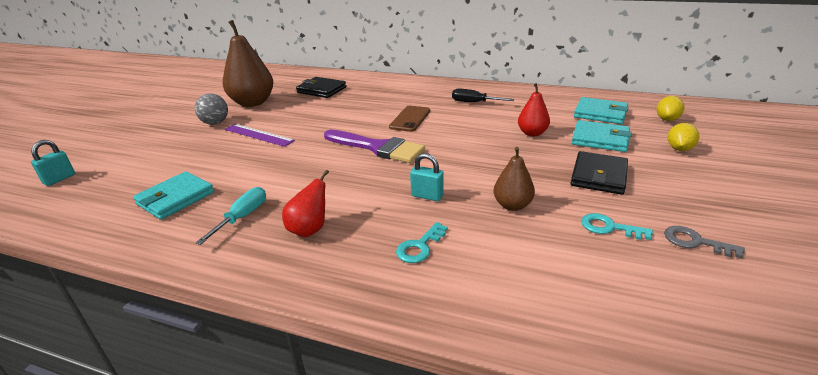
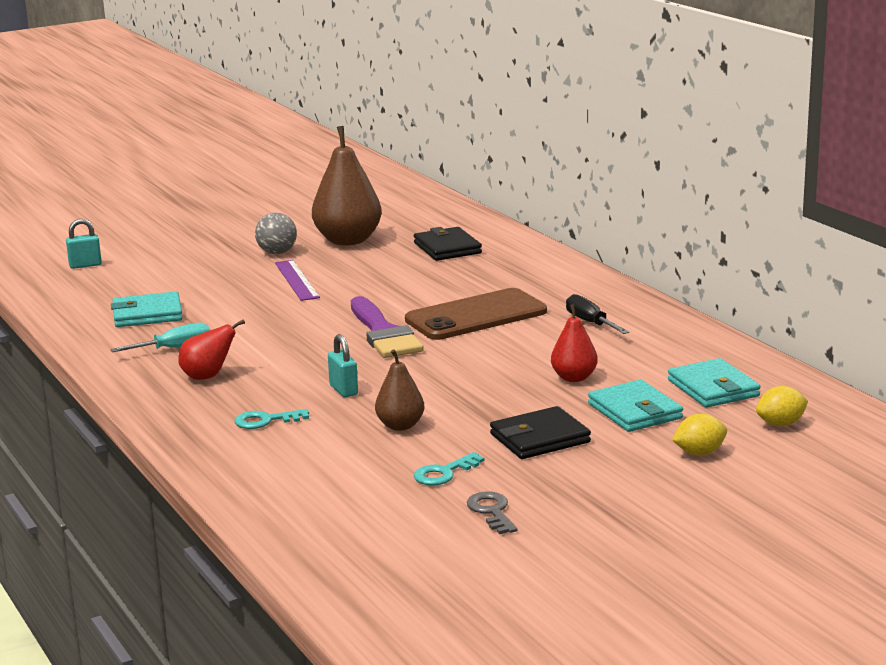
camera: 40 degrees right, 10 degrees down
(410, 119) = (476, 316): brown phone -> brown phone, size x1.68
(609, 227) = (444, 473): turquoise key -> turquoise key turned 105 degrees counterclockwise

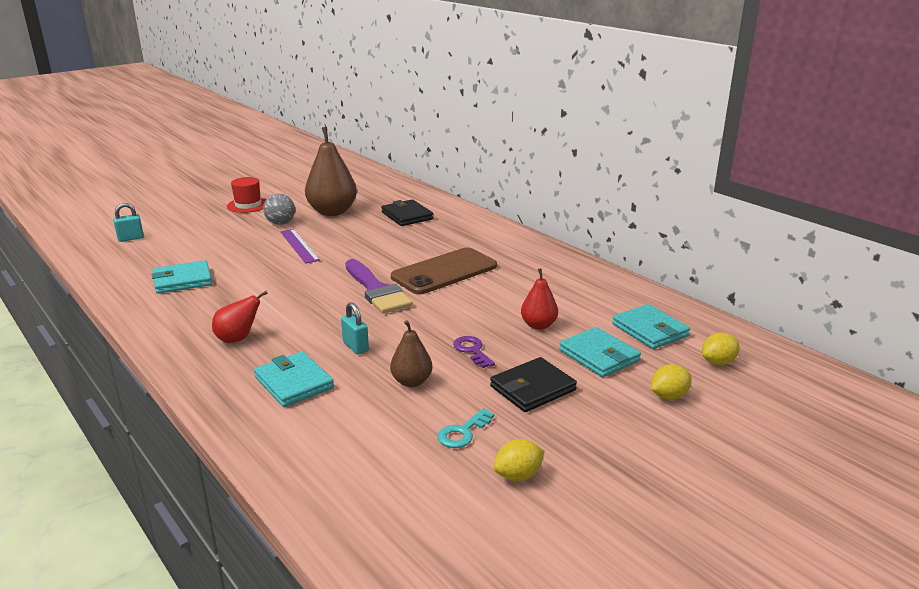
camera: 10 degrees left, 5 degrees up
(174, 348) = (207, 312): turquoise screwdriver -> none
(237, 229) = (248, 205): none -> red hat
(266, 421) = (294, 383): turquoise key -> turquoise wallet
(481, 399) = (472, 350): none -> purple key
(491, 511) = (518, 475): grey key -> yellow lemon
(590, 323) = (532, 274): black screwdriver -> none

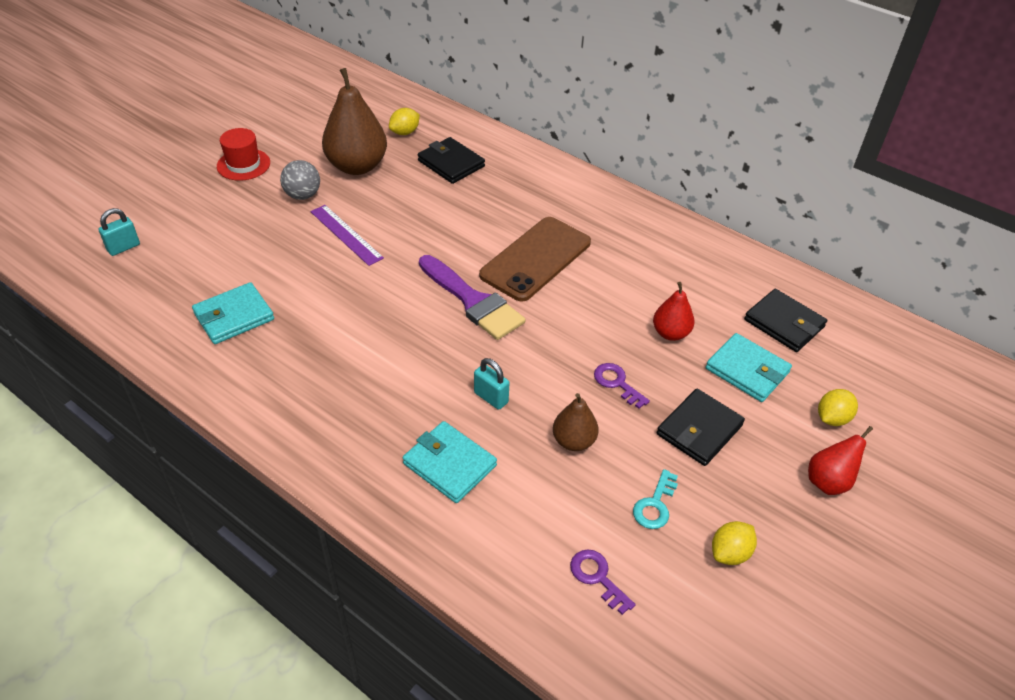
camera: 15 degrees left, 20 degrees up
(238, 339) = (352, 406): red pear -> red pear (828, 481)
(379, 474) = (597, 577): none -> purple key
(649, 330) = (784, 323): turquoise wallet -> black wallet
(718, 362) = (863, 361): yellow lemon -> yellow lemon (405, 132)

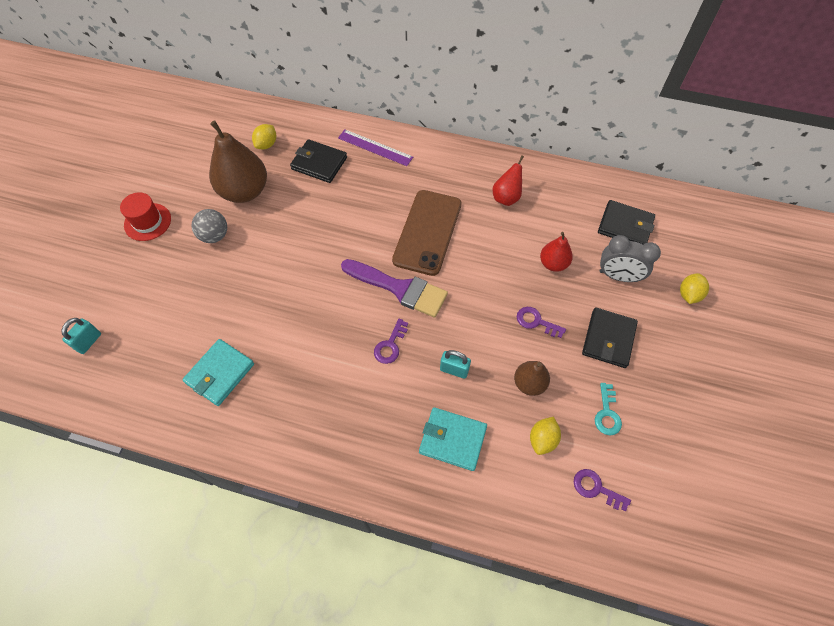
camera: 20 degrees left, 15 degrees up
(346, 234) = (270, 262): purple ruler -> purple ruler (375, 147)
(431, 350) = (390, 345): none -> purple key
(730, 553) = (671, 431): yellow lemon -> yellow lemon (542, 439)
(747, 370) = (618, 276): turquoise wallet -> grey clock
(828, 481) = (707, 347): red pear -> red pear (506, 197)

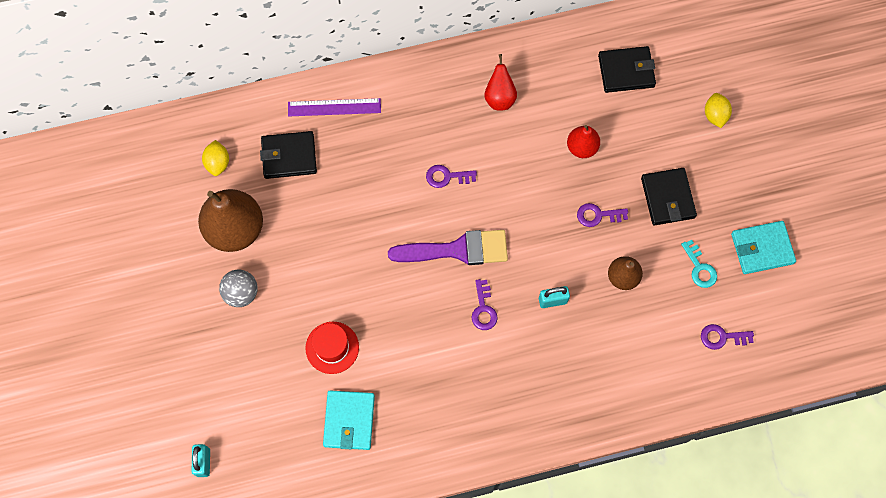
camera: 30 degrees left, 10 degrees up
(147, 222) = (161, 316): red hat -> red hat (332, 347)
(427, 232) = (447, 177): brown phone -> purple key
(452, 439) = (587, 362): turquoise wallet -> turquoise wallet (762, 248)
(542, 439) = (659, 320): yellow lemon -> none
(618, 276) = (645, 129): grey clock -> none

